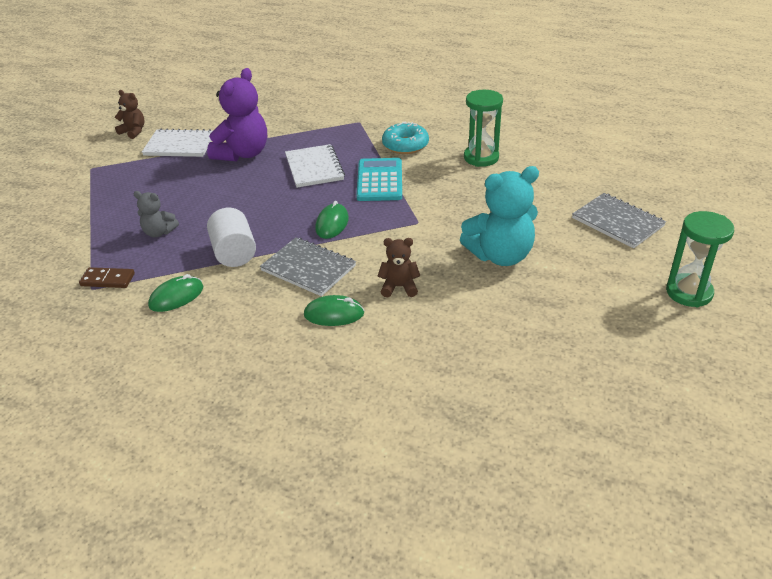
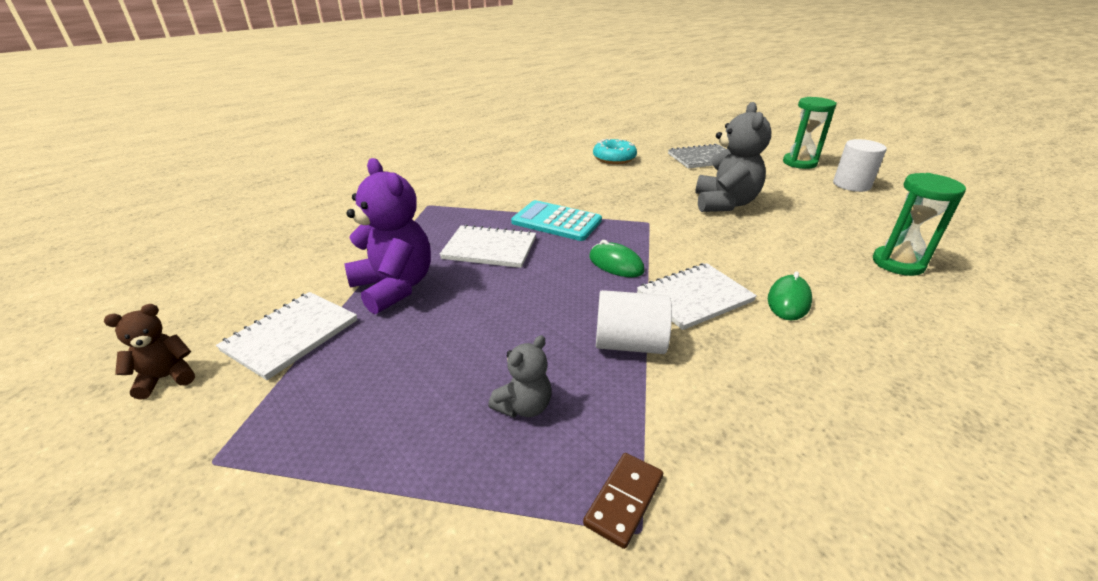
camera: 65 degrees left, 5 degrees down
(176, 297) = (710, 420): green mouse -> none
(308, 268) = (694, 297): grey notebook -> white notebook
(399, 287) = (752, 256): brown teddy bear -> none
(405, 145) = (505, 196): turquoise donut -> turquoise donut (614, 158)
(481, 158) = (567, 174): green hourglass -> green hourglass (897, 263)
(500, 255) = (724, 203): turquoise teddy bear -> grey teddy bear
(655, 339) = (851, 185): none -> white cylinder

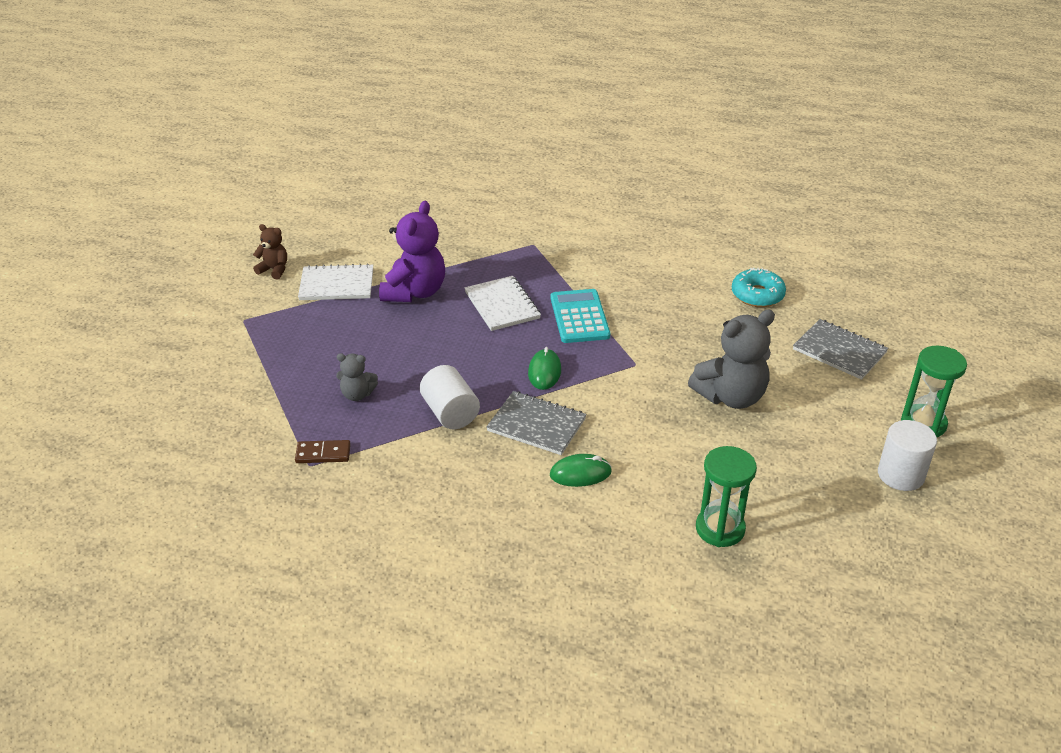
camera: 55 degrees right, 5 degrees up
(694, 297) = (536, 425): white notebook -> grey notebook

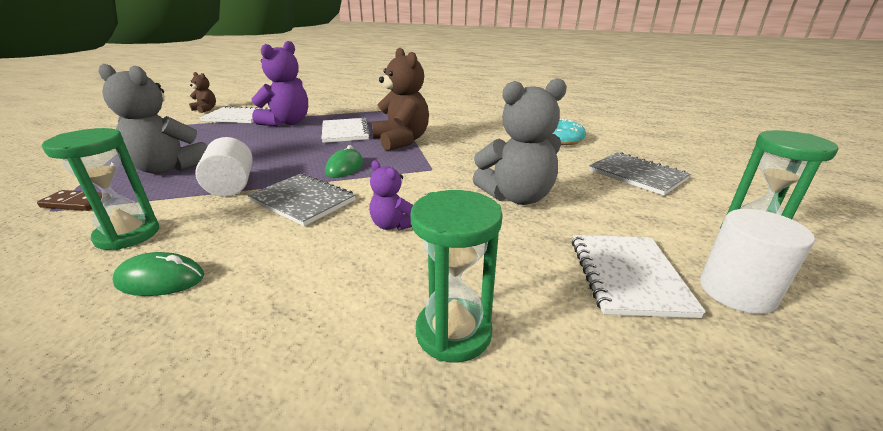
camera: 10 degrees right, 10 degrees down
(357, 394) = (168, 168): grey teddy bear -> grey teddy bear, size x1.93
(417, 483) = (128, 235): none -> green hourglass
(579, 317) = (401, 141): turquoise calculator -> brown teddy bear
(580, 473) = (311, 245): green mouse -> green mouse (160, 279)
(635, 444) = (393, 225): none -> purple teddy bear
(828, 471) = (628, 276): none -> white notebook

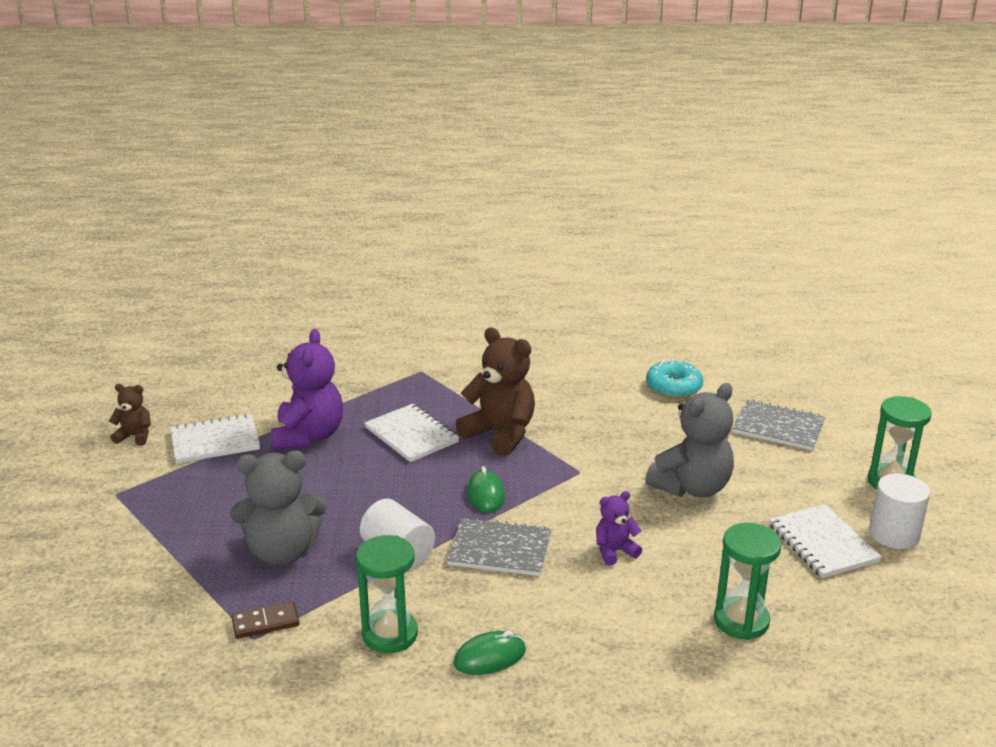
camera: 25 degrees left, 0 degrees up
(393, 225) = (614, 551): purple teddy bear -> purple teddy bear turned 135 degrees clockwise

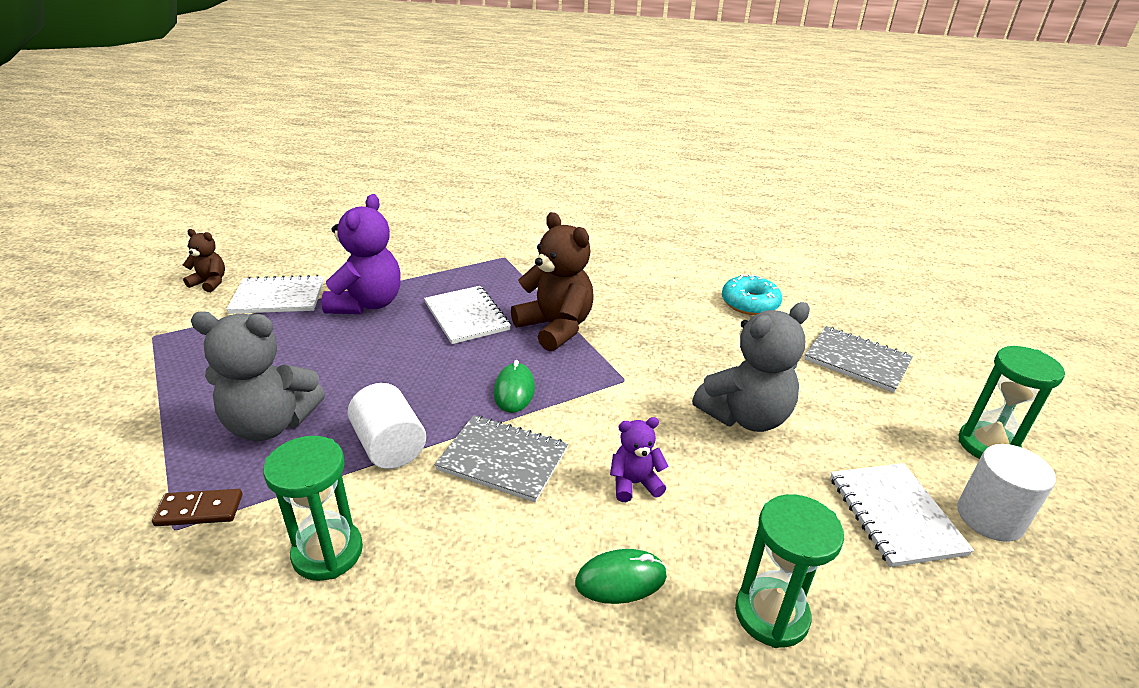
camera: 10 degrees right, 5 degrees up
(489, 657) = (430, 610): green mouse -> green mouse (621, 580)

